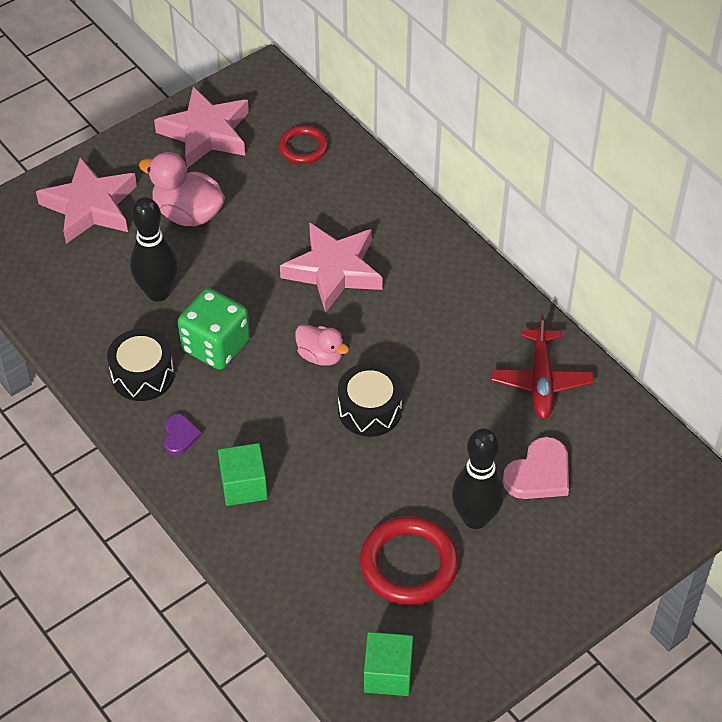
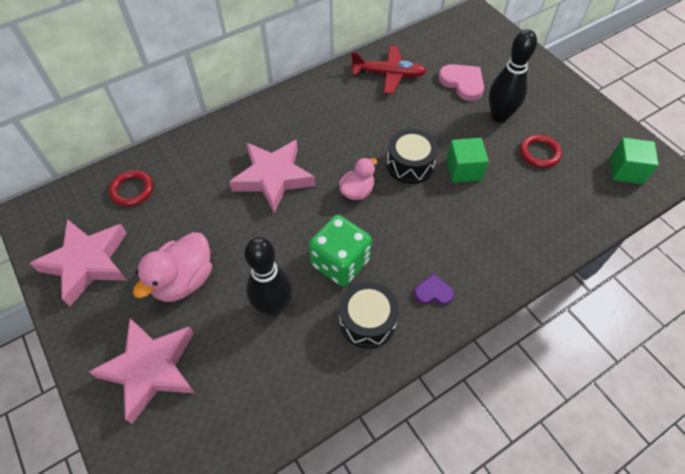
camera: 85 degrees left, 5 degrees up
(244, 485) = (481, 247): green cube -> green cube (463, 170)
(409, 564) = (539, 153): red ring -> red ring, size x0.61

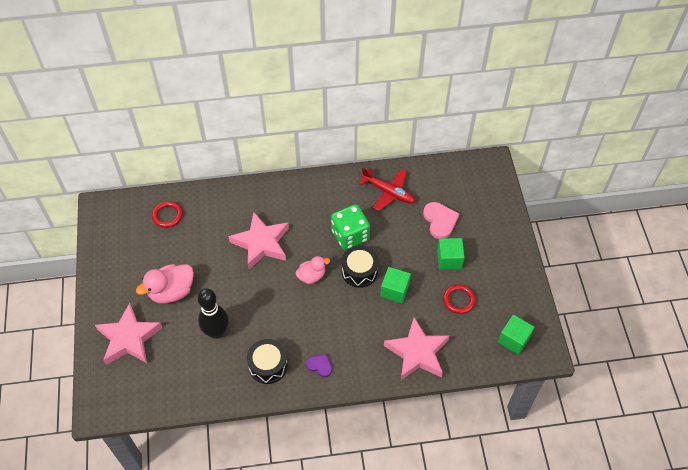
camera: 25 degrees right, 0 degrees up
(87, 263) = (120, 256): pink star -> pink star (417, 353)
(340, 262) = (272, 321): green dice -> green dice (350, 235)
(499, 116) = (449, 259): black bowling pin -> green cube

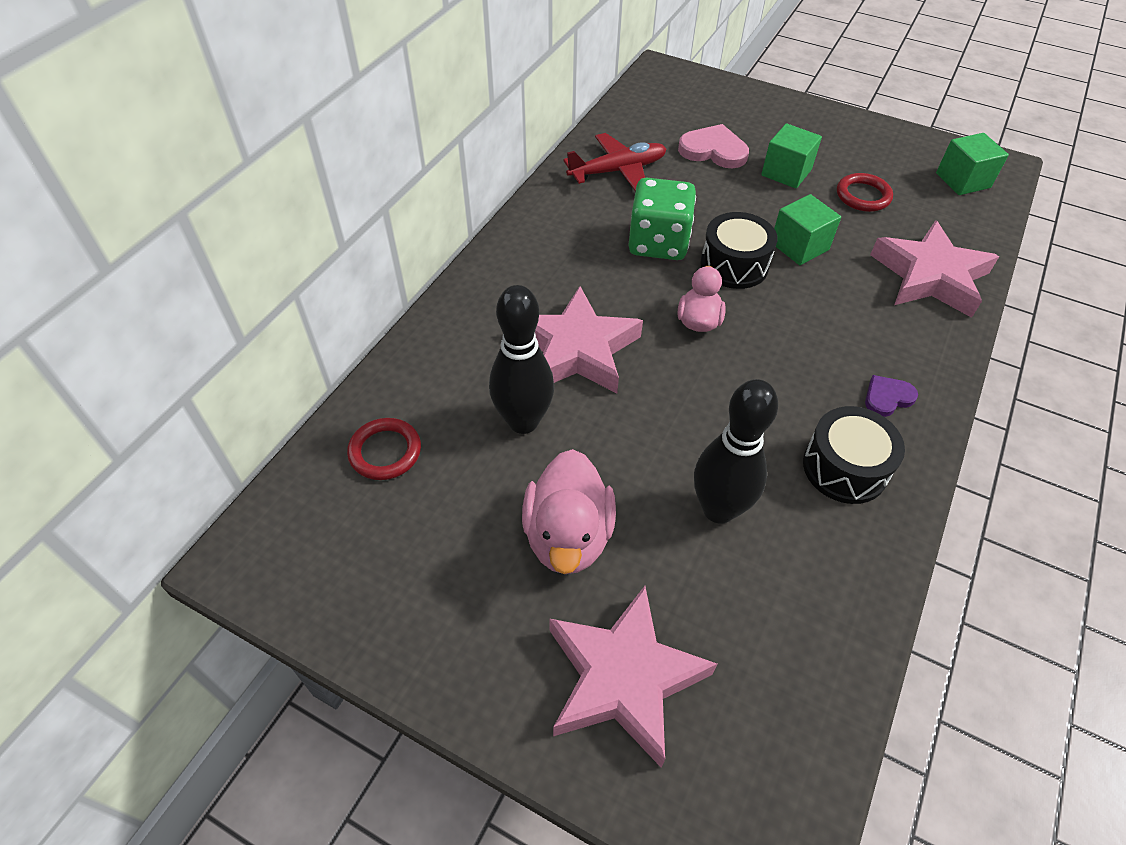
camera: 55 degrees left, 5 degrees down
(212, 248) = (523, 421): none -> black bowling pin

